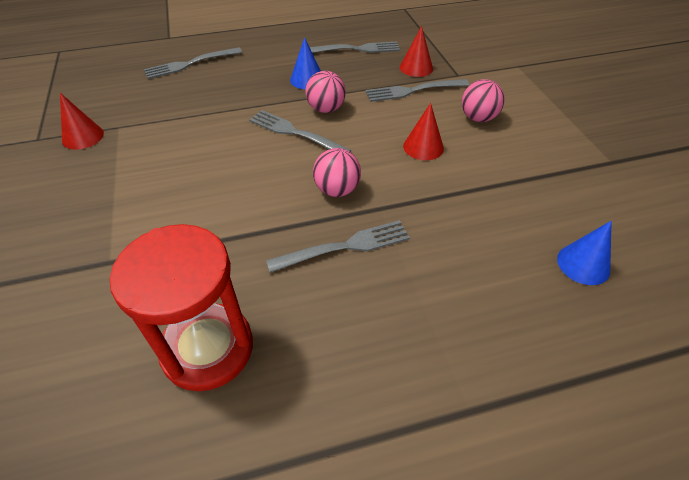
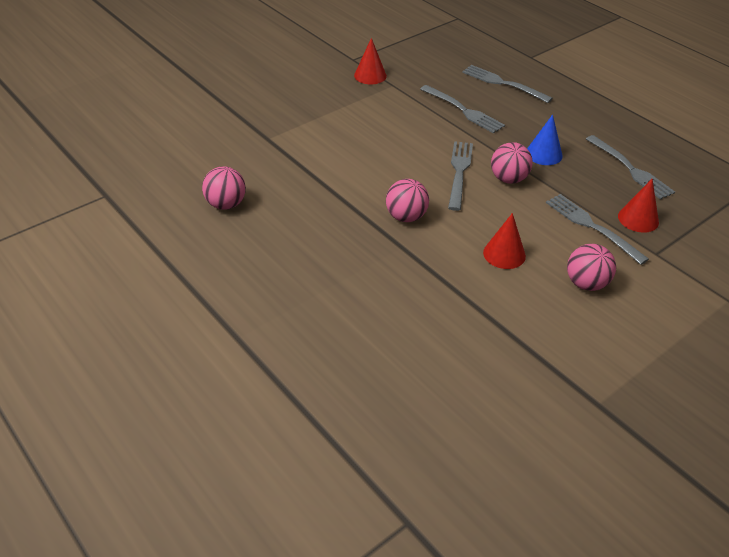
camera: 65 degrees right, 5 degrees down
(208, 348) = (226, 204): red hourglass -> pink ball
(344, 246) = (347, 238): grey fork -> grey fork (463, 110)
(583, 264) = (419, 389): blue cone -> none

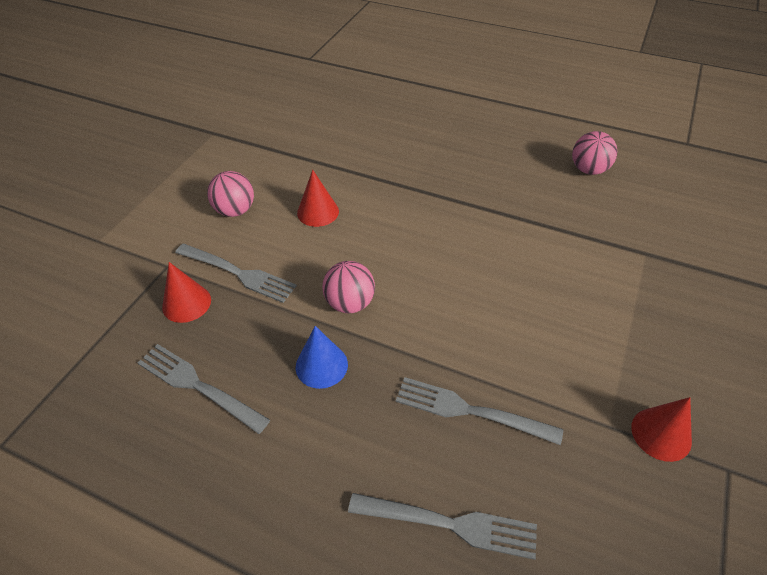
camera: 155 degrees right, 5 degrees up
(406, 217) = (427, 215): pink ball -> none
(459, 172) = (410, 290): grey fork -> none

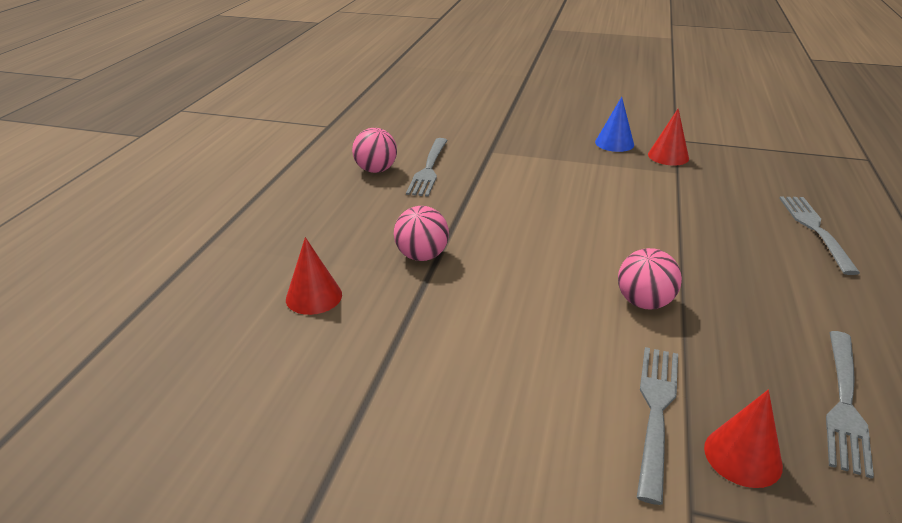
camera: 100 degrees left, 15 degrees down
(235, 210) = (528, 452): pink ball -> pink ball (422, 256)
(318, 212) = (500, 353): red cone -> red cone (314, 297)
(321, 365) = (738, 311): blue cone -> blue cone (614, 143)
(470, 411) = (714, 225): grey fork -> grey fork (429, 169)

